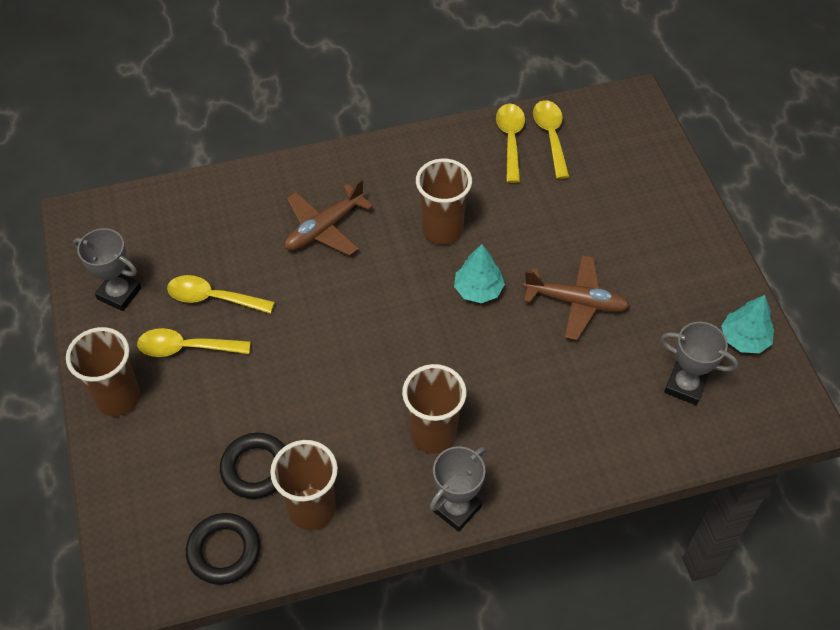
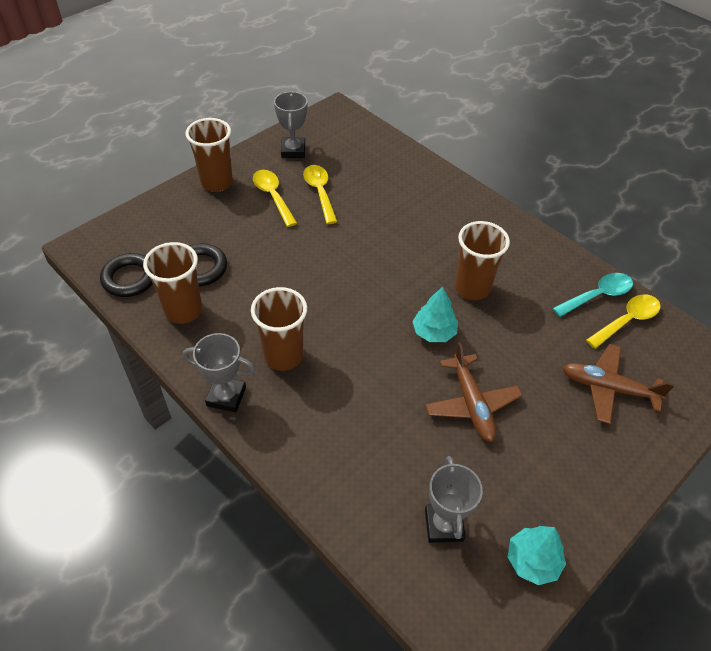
camera: 60 degrees right, 5 degrees down
(324, 228) = (419, 222): brown plane -> brown plane (608, 388)
(510, 140) = (597, 295): yellow spoon -> turquoise spoon

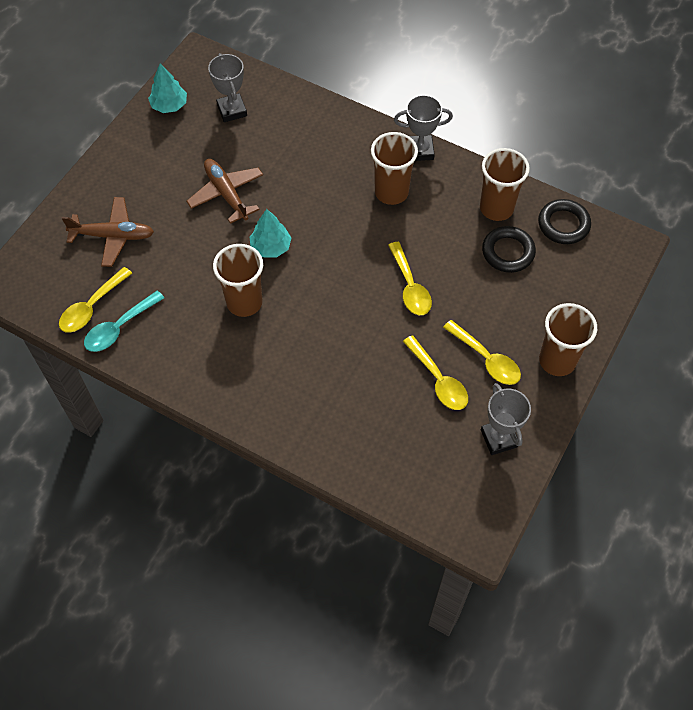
camera: 165 degrees right, 10 degrees up
(309, 263) = (410, 287): none -> yellow spoon

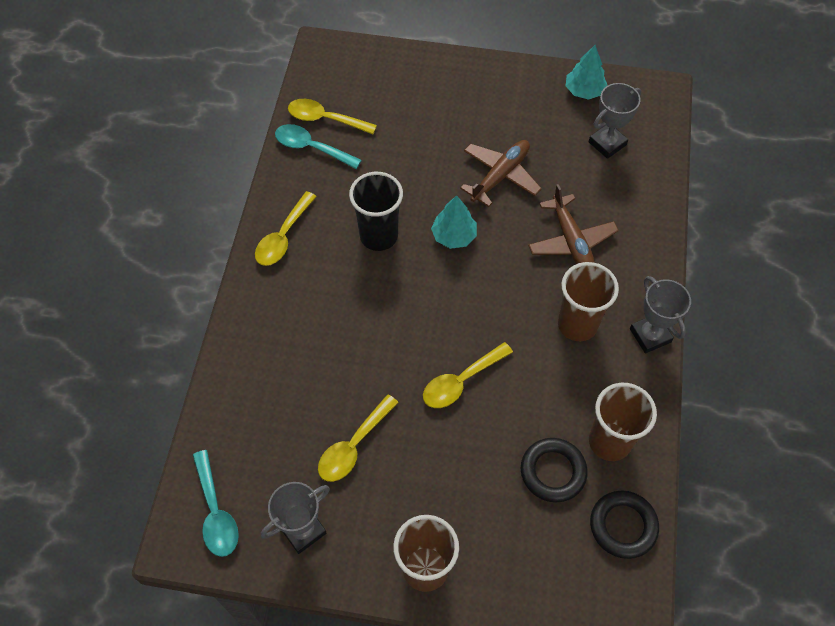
camera: 70 degrees right, 0 degrees up
(113, 236) = (409, 105): brown plane -> brown plane (571, 241)
(244, 302) = (379, 236): brown cup -> black cup
(462, 501) = (216, 512): none -> turquoise spoon
(486, 359) = (398, 488): yellow spoon -> yellow spoon (283, 237)

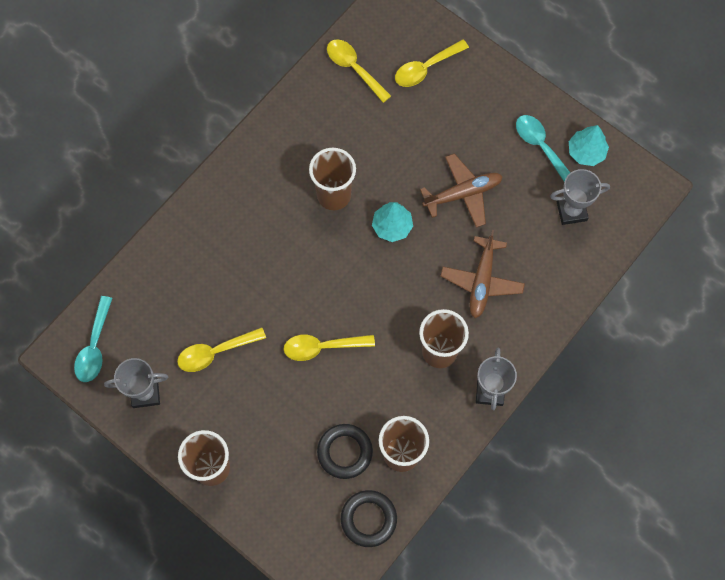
camera: 30 degrees right, 10 degrees up
(283, 237) = (261, 157): yellow spoon -> yellow spoon (425, 68)
(311, 148) = (327, 89): turquoise spoon -> turquoise spoon (540, 147)
(379, 236) = (334, 195): black cup -> brown cup

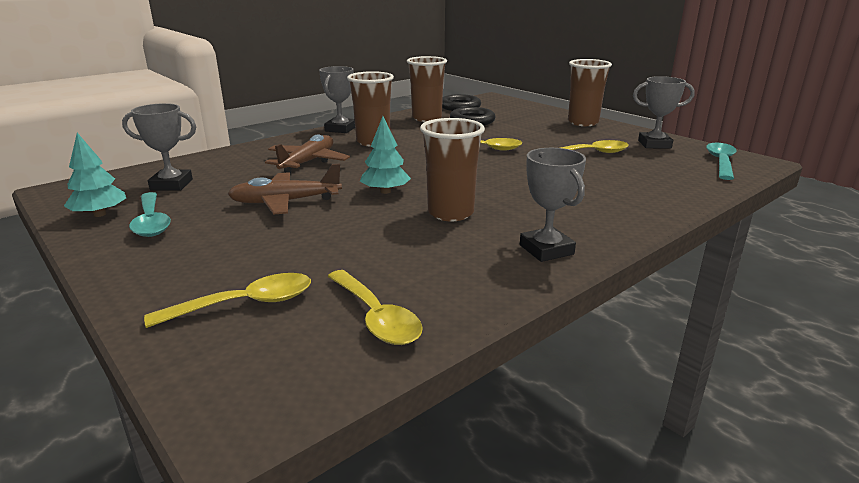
camera: 170 degrees left, 45 degrees down
(265, 152) = (546, 250): none -> grey trophy

